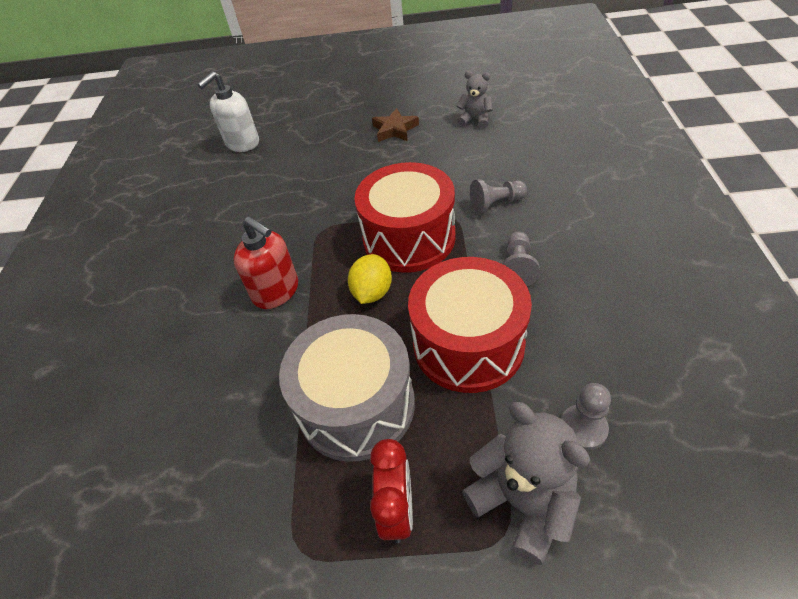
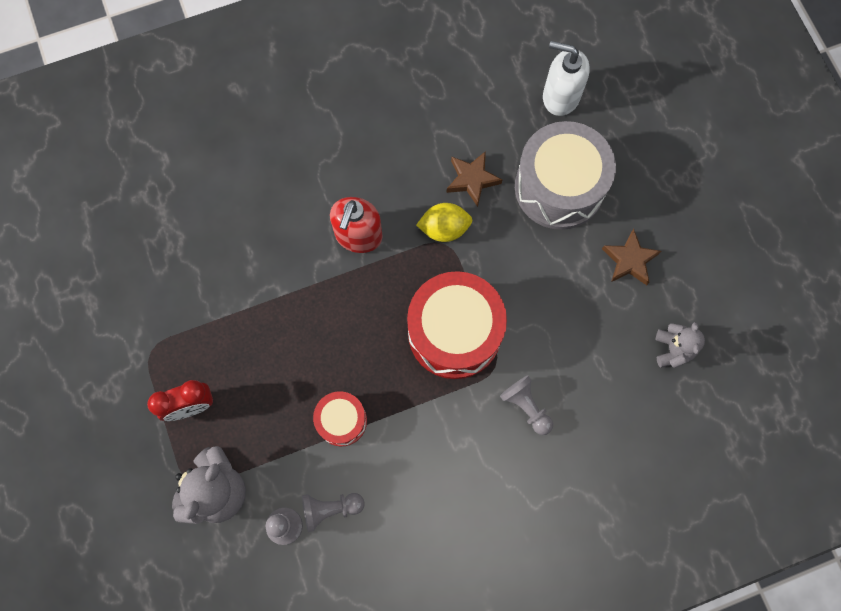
camera: 65 degrees right, 25 degrees up
(275, 203) = (472, 180): none -> brown star
(356, 405) = (264, 349): grey drum -> grey drum (559, 187)
(372, 292) = (378, 321): yellow lemon -> yellow lemon (444, 229)
(468, 344) = (341, 421): red drum -> red drum, size x0.52
(518, 267) = (441, 446): grey pawn -> grey pawn (330, 509)

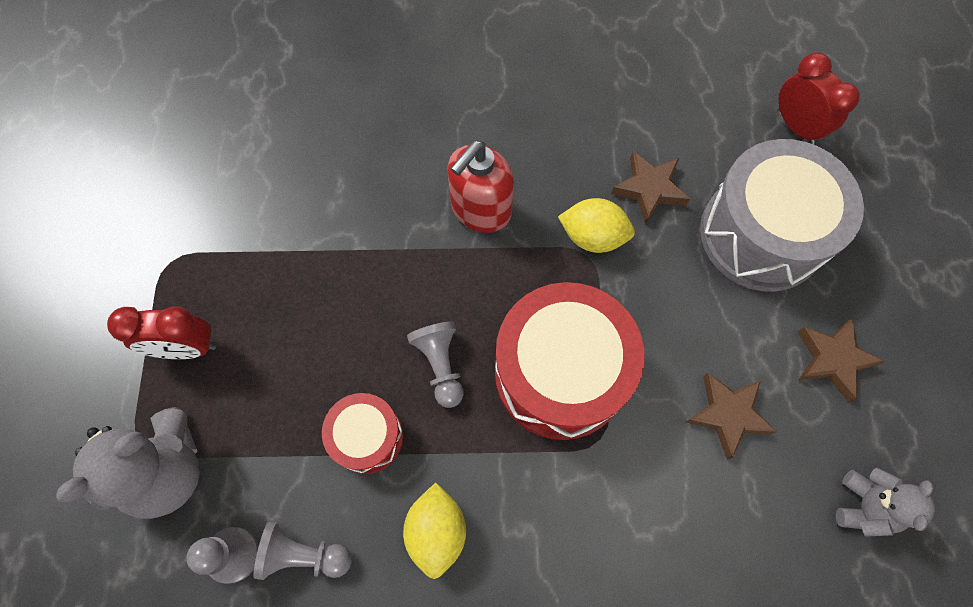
camera: 20 degrees right, 5 degrees down
(410, 463) = (437, 531): none -> yellow lemon
(526, 407) = (626, 511): grey pawn -> grey pawn (440, 365)
(560, 96) = (796, 126): white soap dispenser -> red clock
(572, 321) = (728, 414): none -> brown star

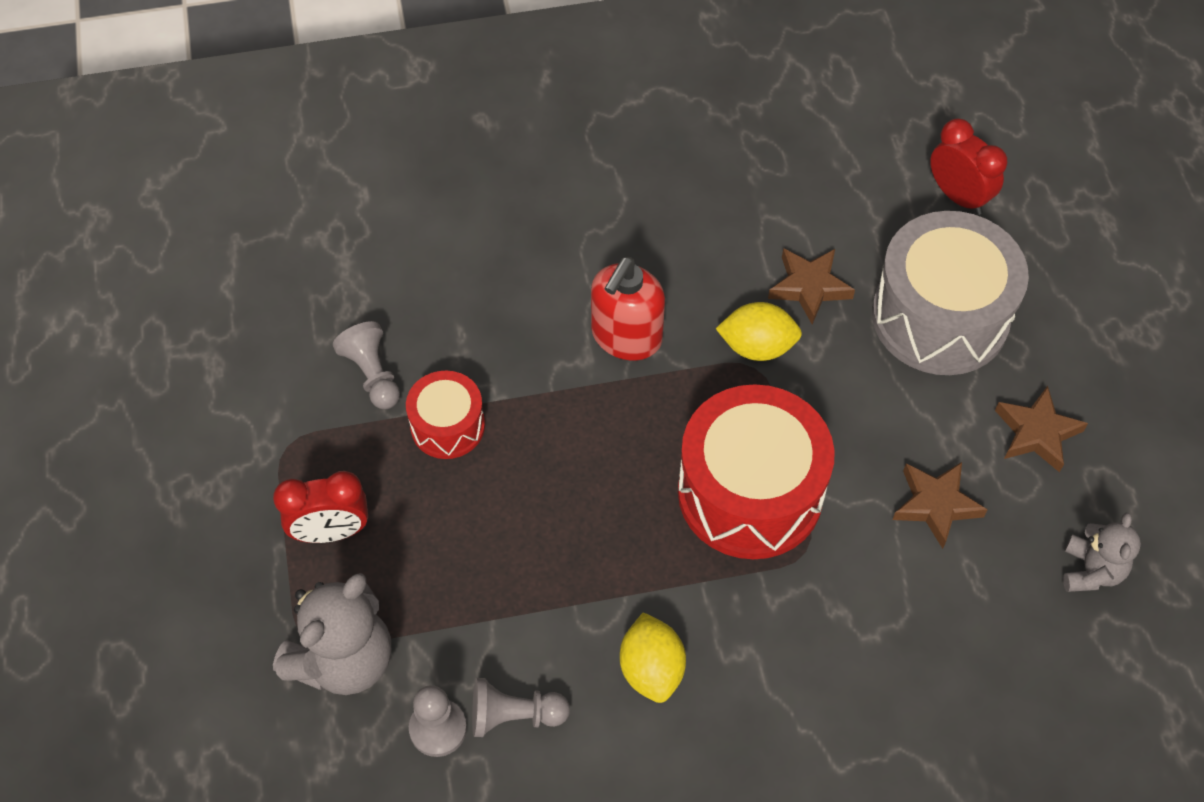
camera: 10 degrees left, 10 degrees down
(367, 437) = (555, 590): red drum -> red drum (447, 426)
(440, 365) = (618, 505): grey pawn -> grey pawn (372, 375)

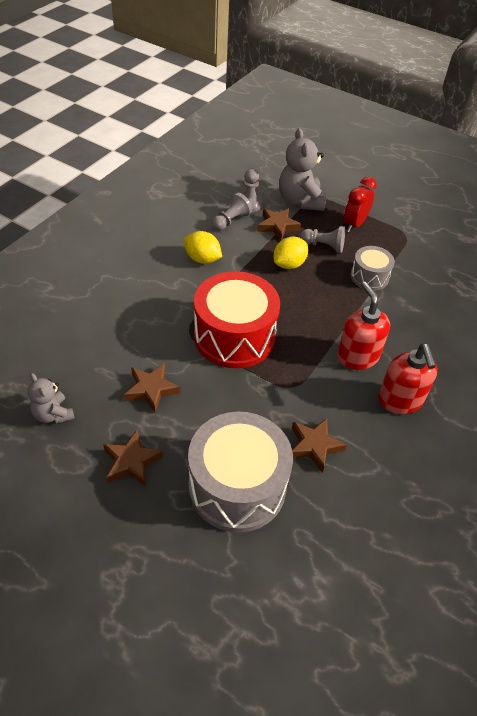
camera: 130 degrees right, 10 degrees down
(372, 375) = (418, 273): grey pawn -> grey pawn (323, 246)
(447, 426) = (369, 277): red drum -> grey drum
(454, 634) = (278, 226): none -> brown star
(648, 252) = (400, 400): none -> red soap dispenser
(757, 347) = (302, 397): yellow lemon -> yellow lemon (289, 264)
(958, 196) = (303, 578): red clock -> none

